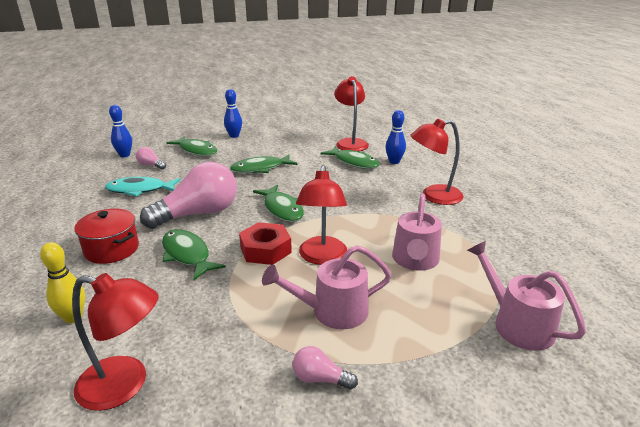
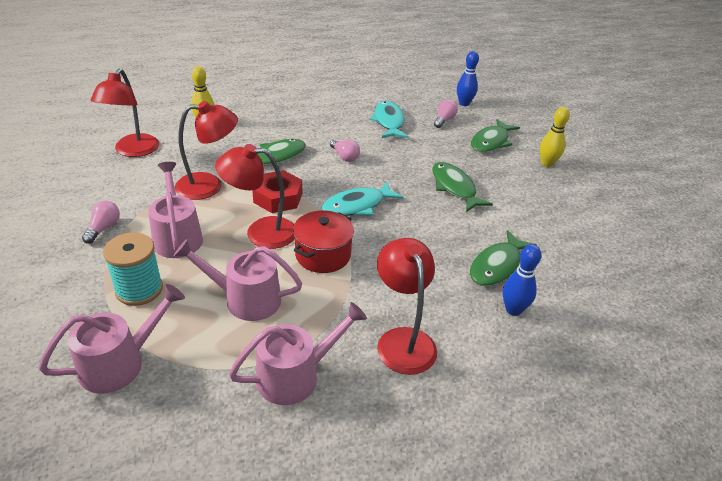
camera: 85 degrees right, 10 degrees up
(112, 249) = (286, 124): red pot -> red pot (323, 255)
(198, 214) = (344, 156): pink light bulb -> pink light bulb, size x0.43
(234, 136) = (547, 163): blue bowling pin -> yellow bowling pin
(282, 209) = (357, 206): green fish -> turquoise fish
(350, 142) = (571, 266): red lamp -> red lamp (209, 186)
(421, 327) = (139, 289): none -> turquoise spool
(483, 235) = (296, 375): none -> pink watering can

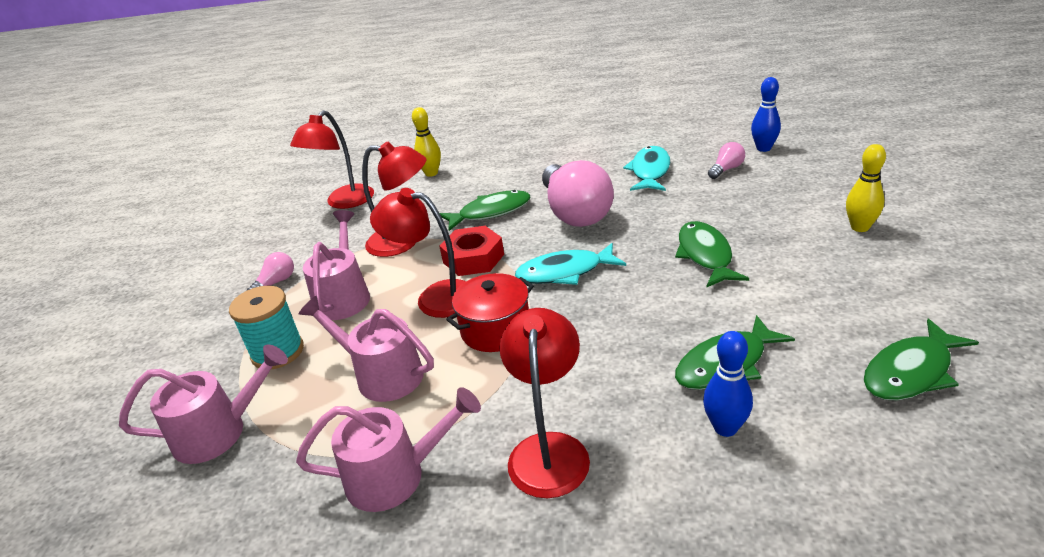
camera: 25 degrees right, 5 degrees down
(344, 156) = (575, 212): pink light bulb -> pink light bulb, size x2.31
(491, 142) = (783, 197): green fish -> green fish (910, 372)

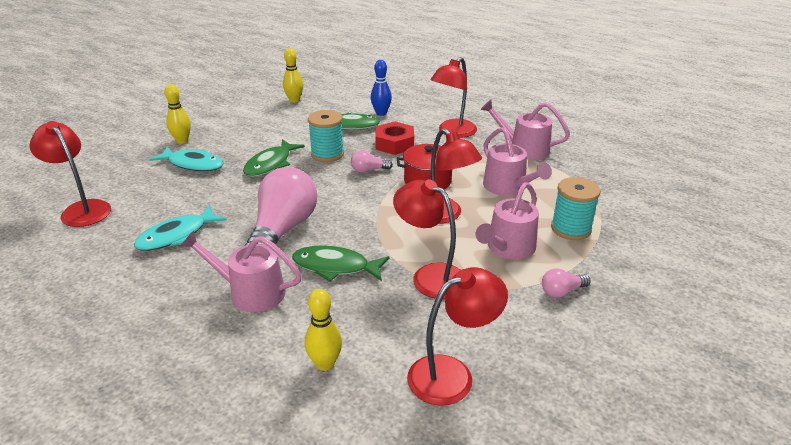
camera: 150 degrees left, 0 degrees up
(219, 432) = (614, 199): pink watering can -> pink watering can (250, 292)
(473, 258) = (393, 231): red nut -> red nut (394, 144)
(565, 272) = (352, 192): turquoise fish -> turquoise fish (193, 164)
(669, 301) = (327, 154): none -> turquoise spool
(726, 169) = (139, 207): pink light bulb -> pink light bulb (368, 170)
(763, 148) = (82, 209): blue bowling pin -> red lamp
(910, 372) = (294, 100): green fish -> yellow bowling pin

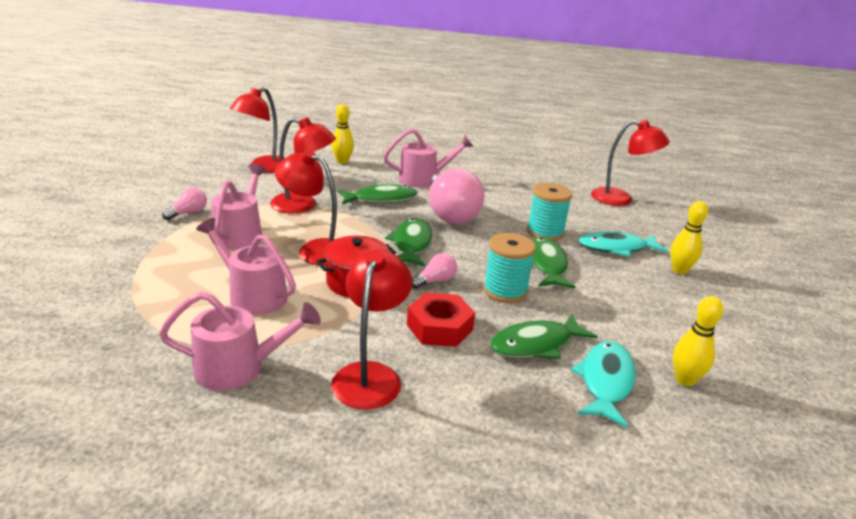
camera: 150 degrees right, 5 degrees down
(176, 236) = (522, 196): turquoise fish -> turquoise fish (605, 382)
(356, 203) = (411, 244): none -> green fish
(381, 113) = (519, 389): blue bowling pin -> none
(571, 229) = (173, 262): turquoise spool -> turquoise spool (545, 232)

